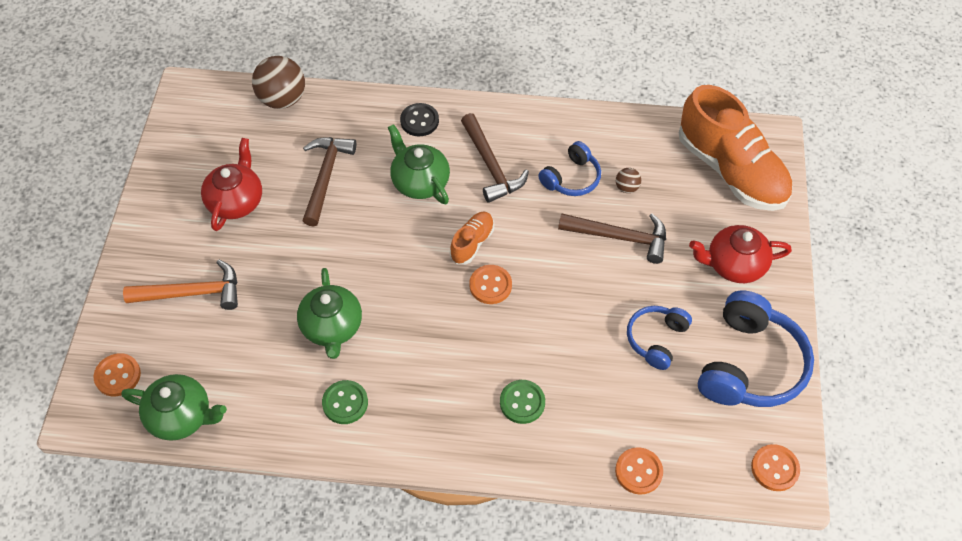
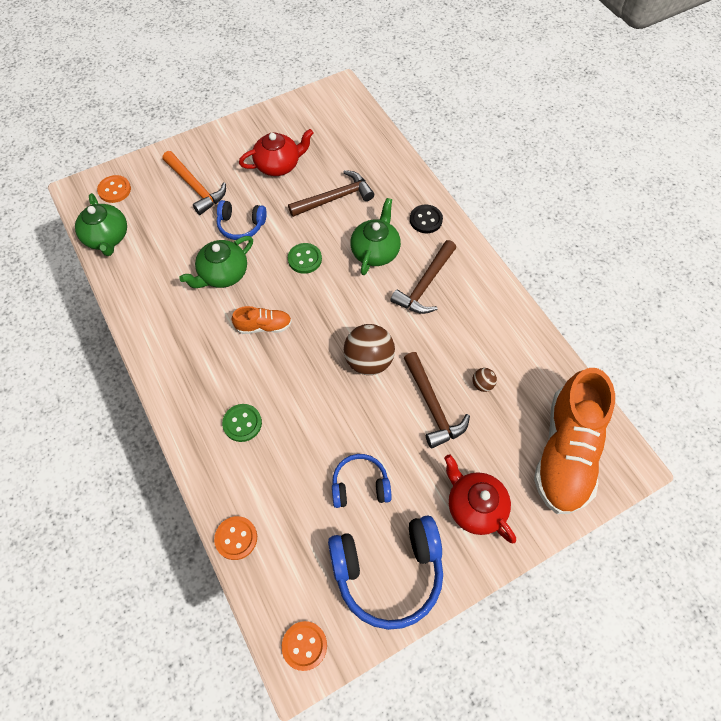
camera: 55 degrees right, 5 degrees up
(282, 99) = (376, 138): brown ball -> brown ball (368, 361)
(345, 403) = (172, 316): green button -> green button (304, 259)
(472, 243) = (350, 313): orange shoe -> orange shoe (264, 326)
(490, 285) = (324, 345): orange button -> none
(571, 178) = (458, 342): blue headphones -> blue headphones (241, 225)

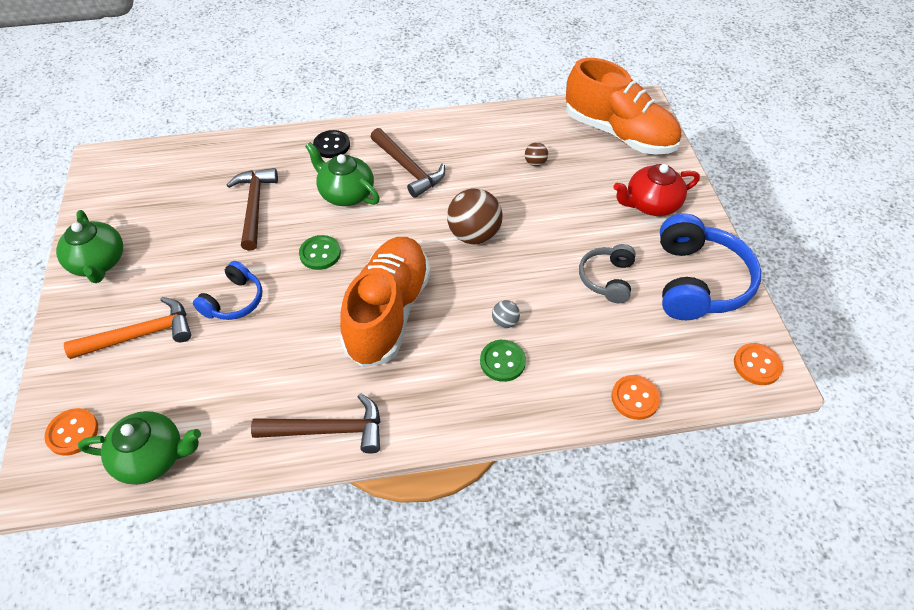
camera: 70 degrees left, 10 degrees down
(223, 274) = (294, 335): green teapot -> green teapot (98, 263)
(264, 326) = (388, 312): orange shoe -> orange shoe, size x2.21
(278, 165) = (169, 243): red teapot -> none
(282, 413) = (505, 322): none -> grey ball
(360, 485) = (607, 279): blue headphones -> grey headphones
(432, 406) = (543, 203): brown hammer -> brown hammer (328, 430)

